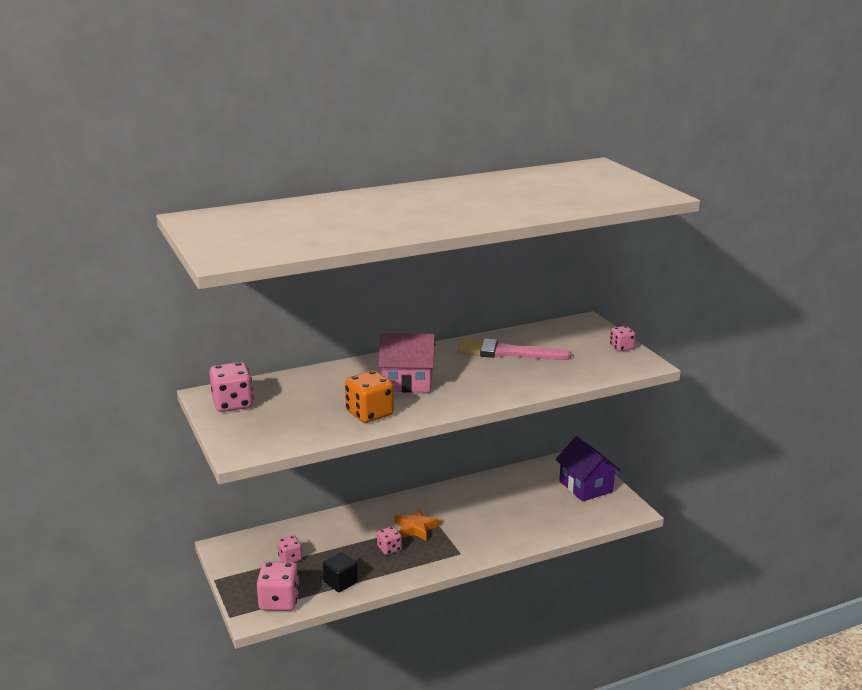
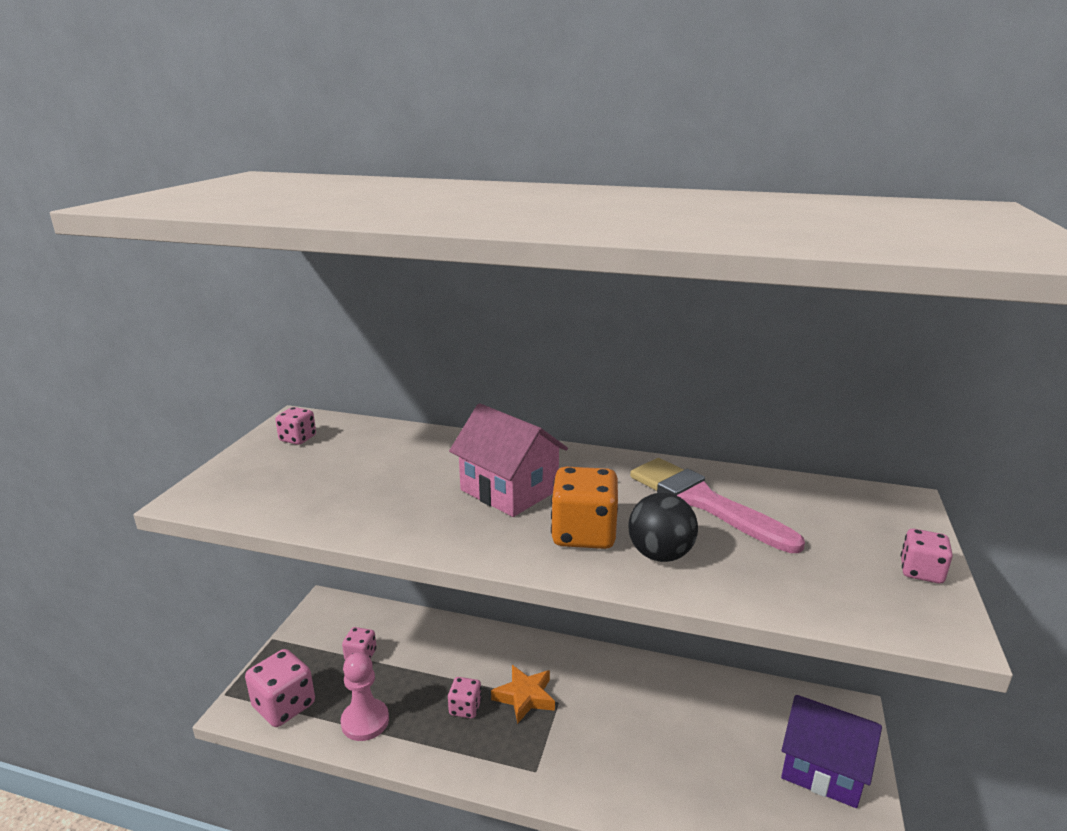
camera: 40 degrees right, 0 degrees up
(232, 404) = (298, 438): pink dice -> pink dice, size x0.58
(340, 582) = (365, 721): black cube -> pink pawn
(369, 414) = (396, 513): orange dice -> orange dice (583, 534)
(518, 381) = (660, 555): none -> black ball
(585, 486) = (823, 768): purple house -> purple house turned 75 degrees counterclockwise

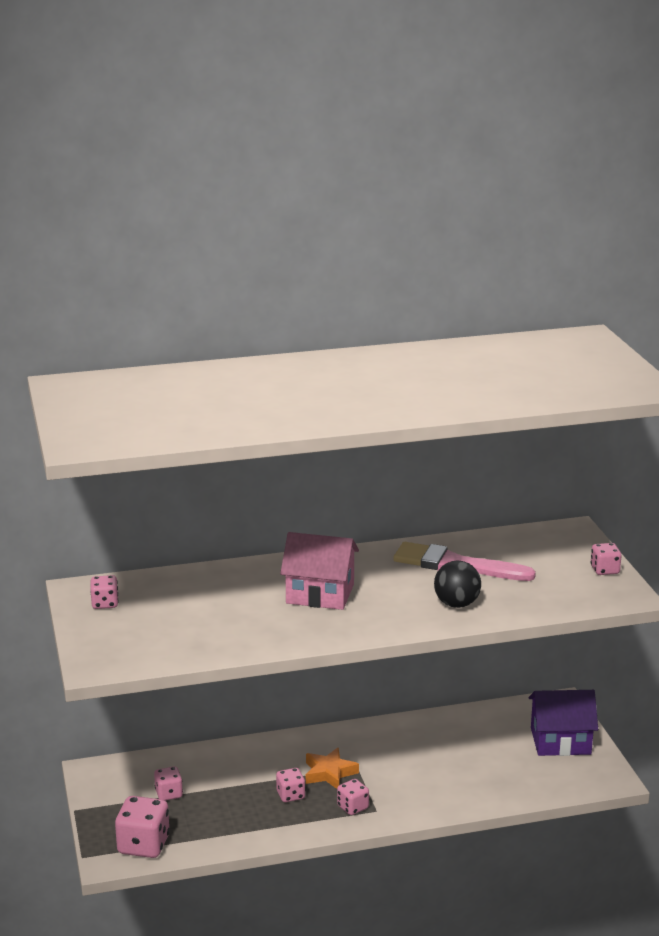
camera: 30 degrees left, 0 degrees up
(365, 721) = (221, 830): pink pawn -> none
(514, 754) = (352, 807): none -> pink dice
(583, 534) = (399, 606): orange dice -> none

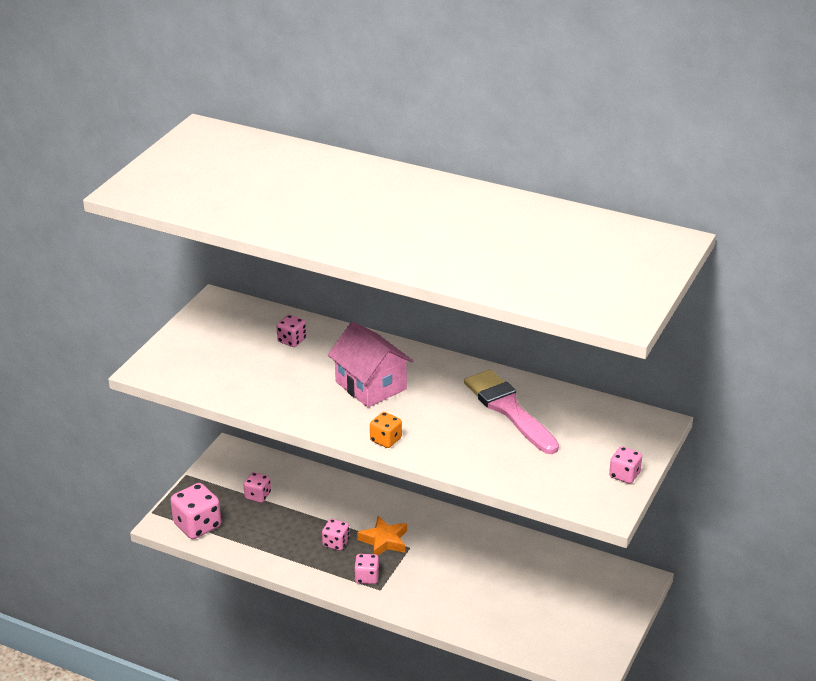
camera: 40 degrees right, 10 degrees up
(105, 603) = (218, 322): pink dice -> pink dice (292, 340)
(395, 625) = (386, 440): none -> orange dice
(456, 604) = (457, 445): black ball -> none
(560, 741) = (595, 613): purple house -> none

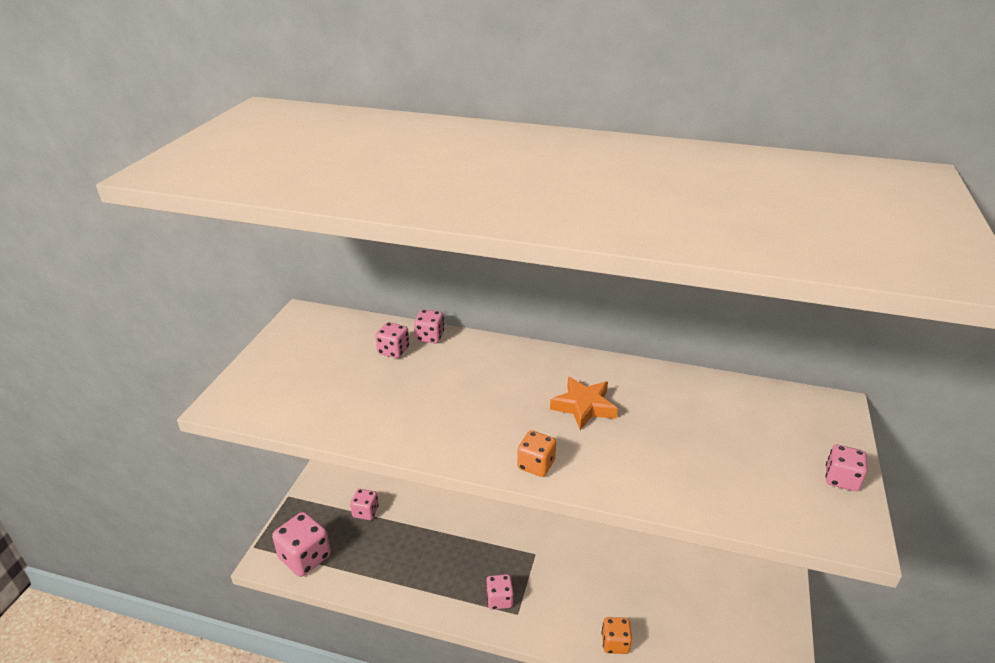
camera: 10 degrees left, 0 degrees up
(336, 543) = (457, 559): pink dice -> pink dice (429, 337)
(370, 385) = (496, 395): pink house -> none
(384, 541) = (507, 549): orange star -> orange star (584, 407)
(460, 620) = (615, 643): none -> orange dice
(508, 409) = (664, 407): pink brush -> none

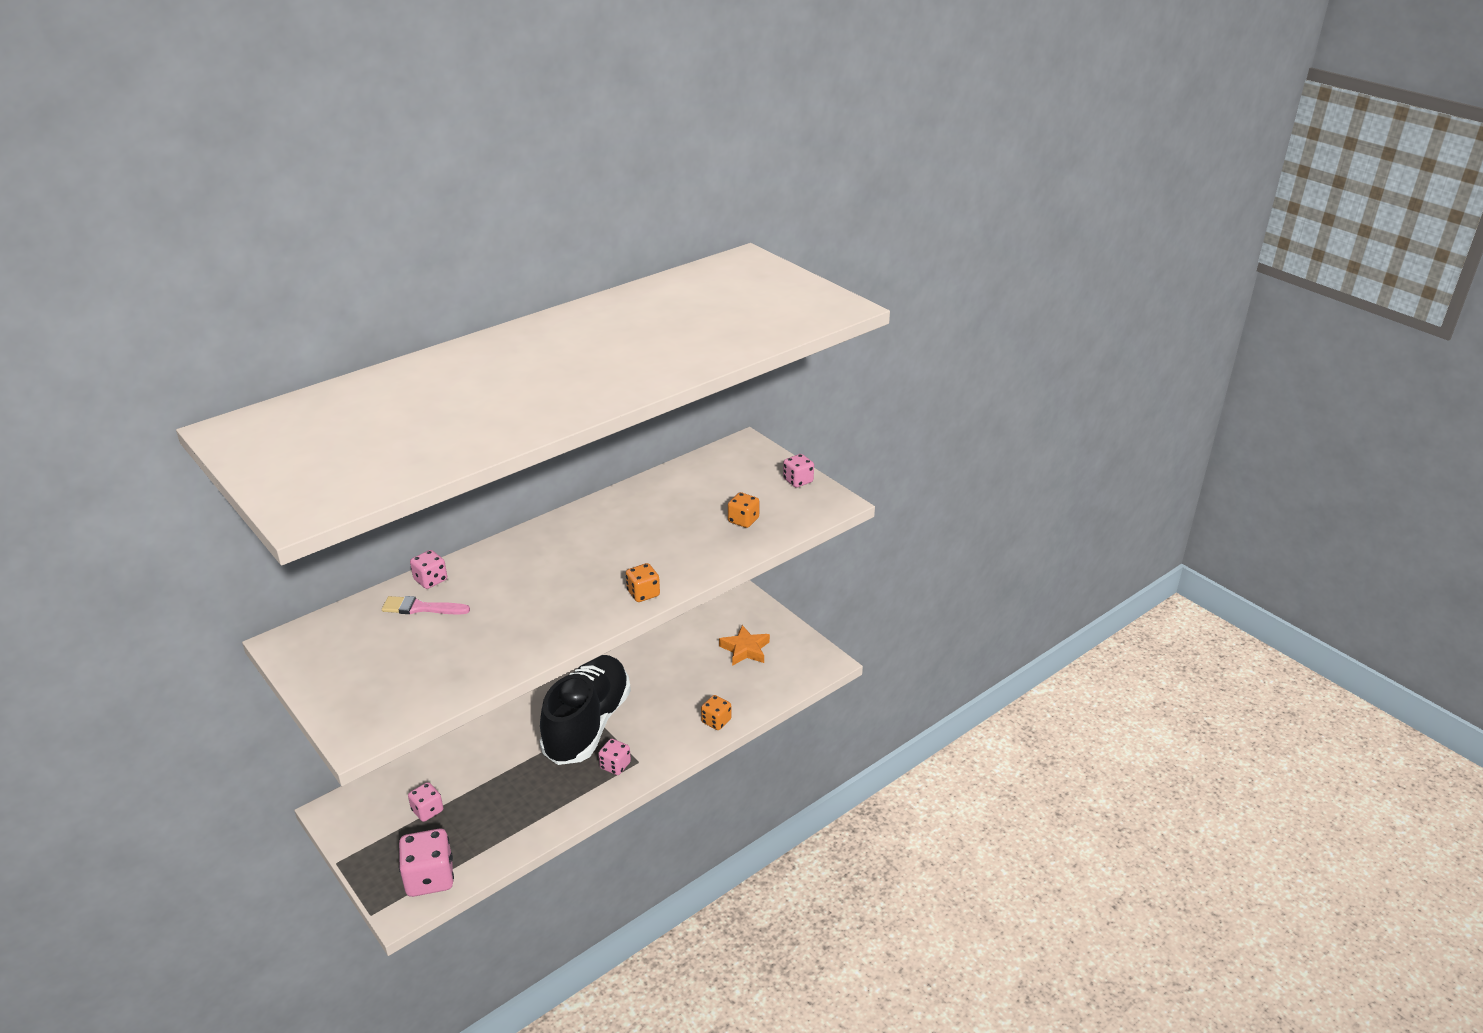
camera: 55 degrees left, 0 degrees up
(393, 351) = (421, 608): pink dice -> pink brush
(525, 549) = (587, 725): none -> black shoe
(584, 407) = (616, 543): orange star -> orange star (745, 649)
(723, 473) = (743, 520): none -> orange dice

